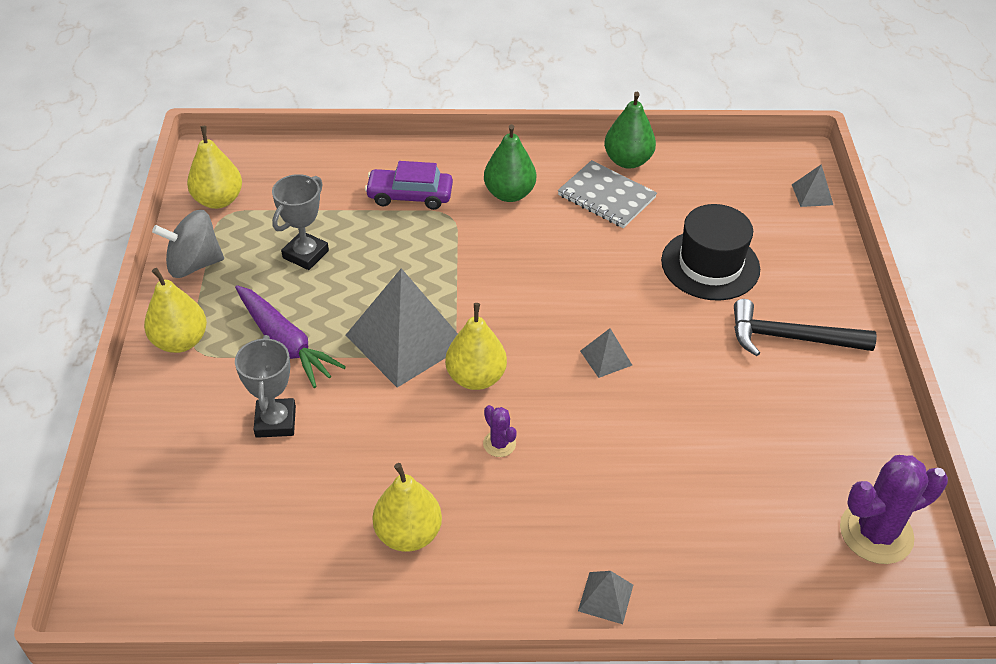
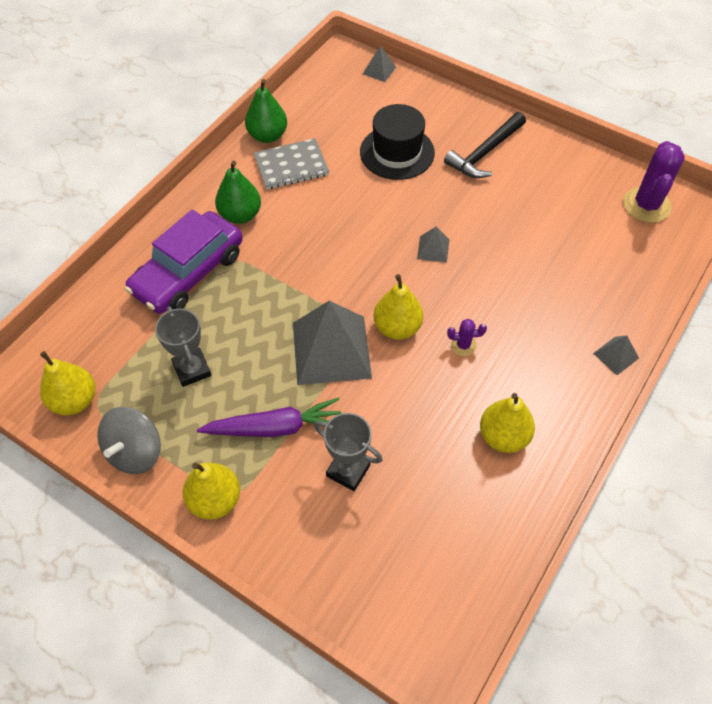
camera: 55 degrees left, 10 degrees up
(410, 196) = (188, 273): purple car -> purple car, size x1.63

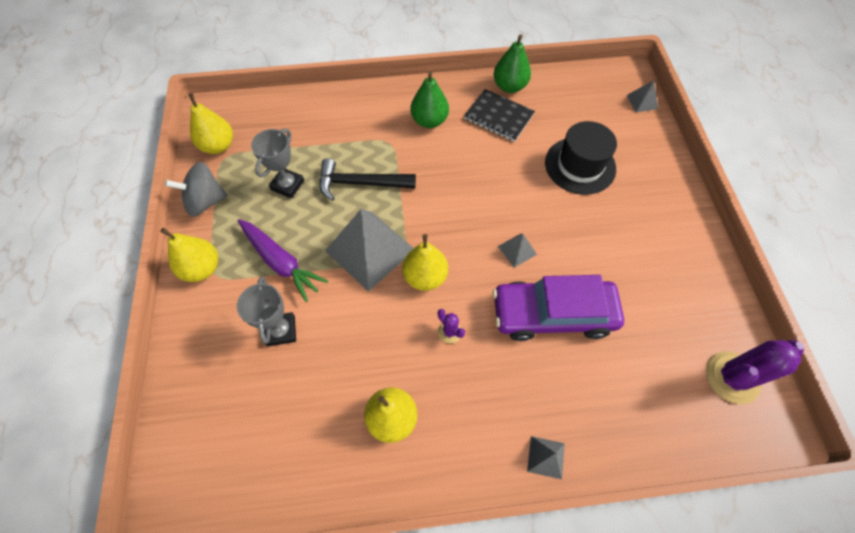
camera: 50 degrees right, 5 degrees up
(188, 273) = (358, 129): purple car -> purple car (552, 314)
(291, 166) = (499, 117): grey notebook -> black notebook
(484, 153) = (645, 219): black hammer -> black hammer (360, 183)

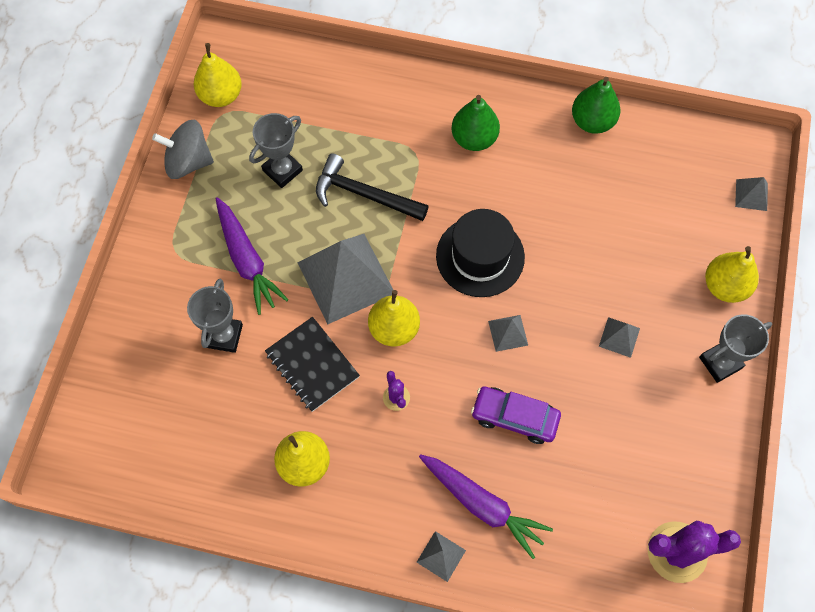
camera: 20 degrees right, 5 degrees up
(202, 268) = (164, 240): yellow pear -> yellow pear (725, 286)
(499, 117) = (560, 159): black notebook -> black notebook (312, 365)
(552, 314) = (514, 417): purple car -> purple car, size x0.61
(560, 397) = (482, 505): none -> purple carrot
(580, 165) = (630, 255): black hat -> black hat (480, 256)
(602, 225) = (619, 337): none -> grey pyramid
(683, 220) = (720, 363): none -> grey trophy

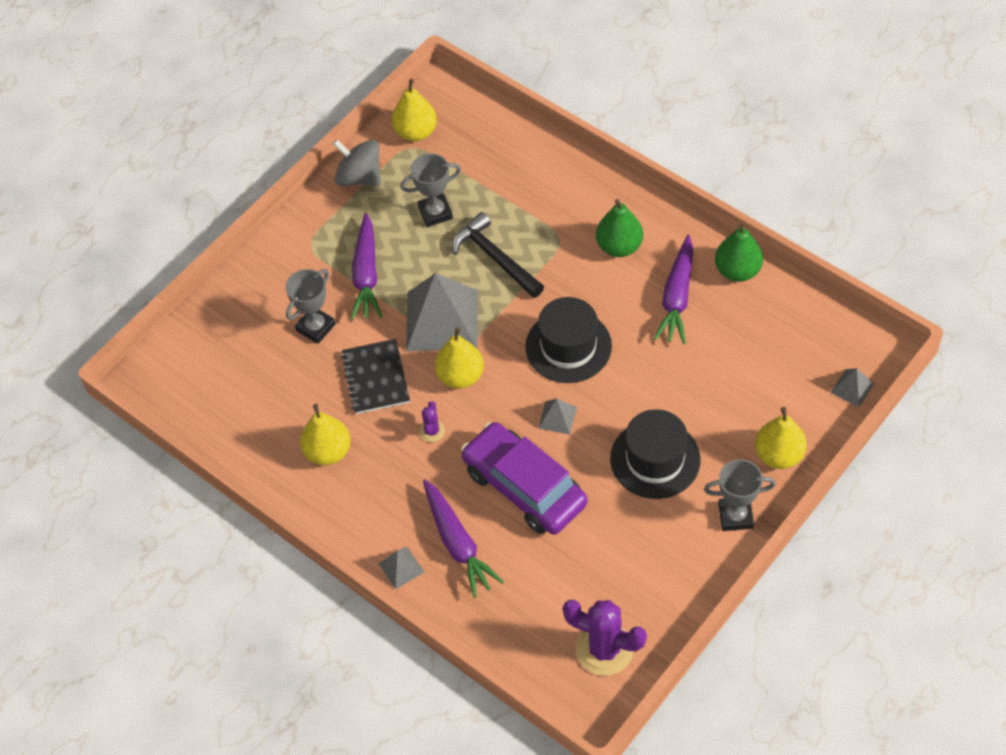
camera: 30 degrees right, 10 degrees down
(514, 417) = (524, 487): purple car -> purple car, size x1.63
(553, 168) = (677, 297): none -> purple carrot
(619, 337) = (655, 459): grey pyramid -> black hat

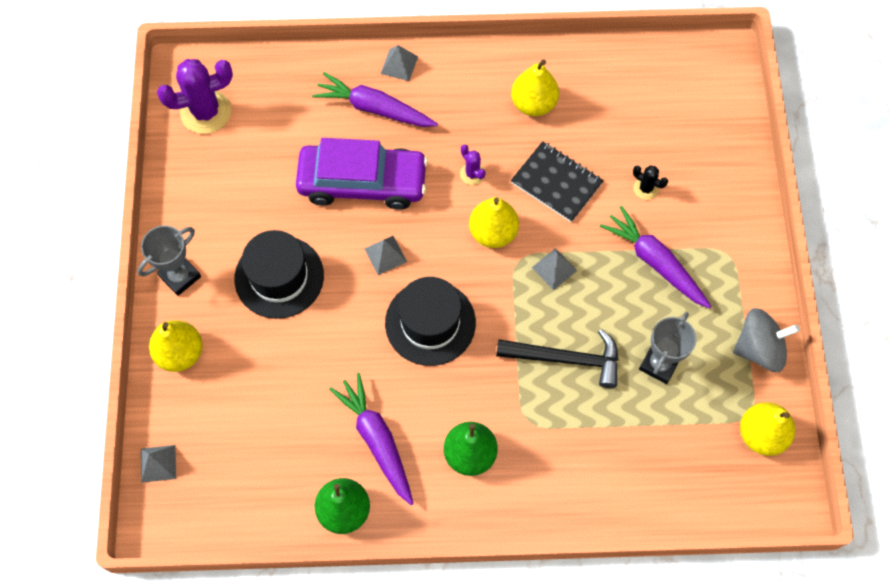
camera: 135 degrees right, 10 degrees up
(316, 327) = (645, 188): grey trophy -> black cactus
(441, 320) = (554, 269): grey pyramid -> grey pyramid, size x0.44

